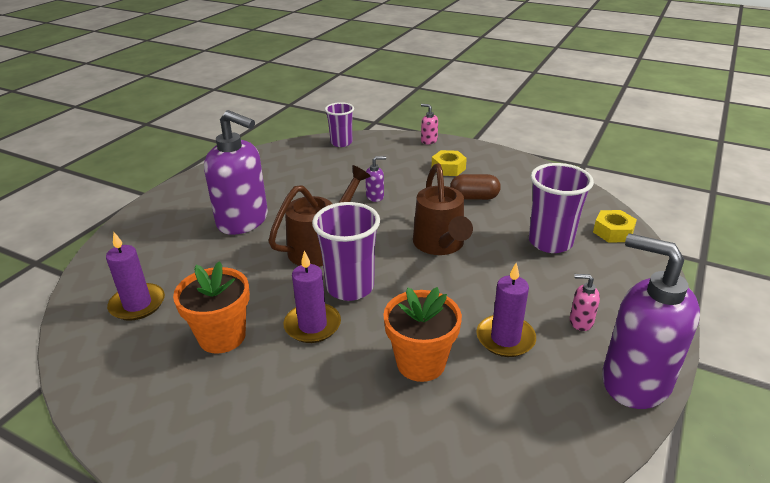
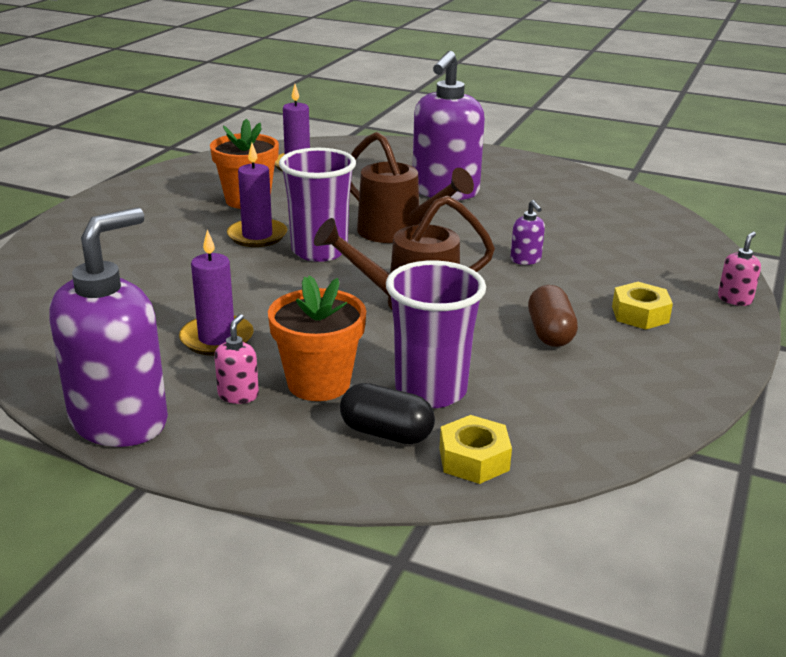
camera: 85 degrees right, 5 degrees down
(341, 143) = (679, 233): purple cup -> none
(421, 363) = (189, 289): orange flower pot -> orange flower pot (319, 383)
(600, 259) = (386, 433): none -> black capsule

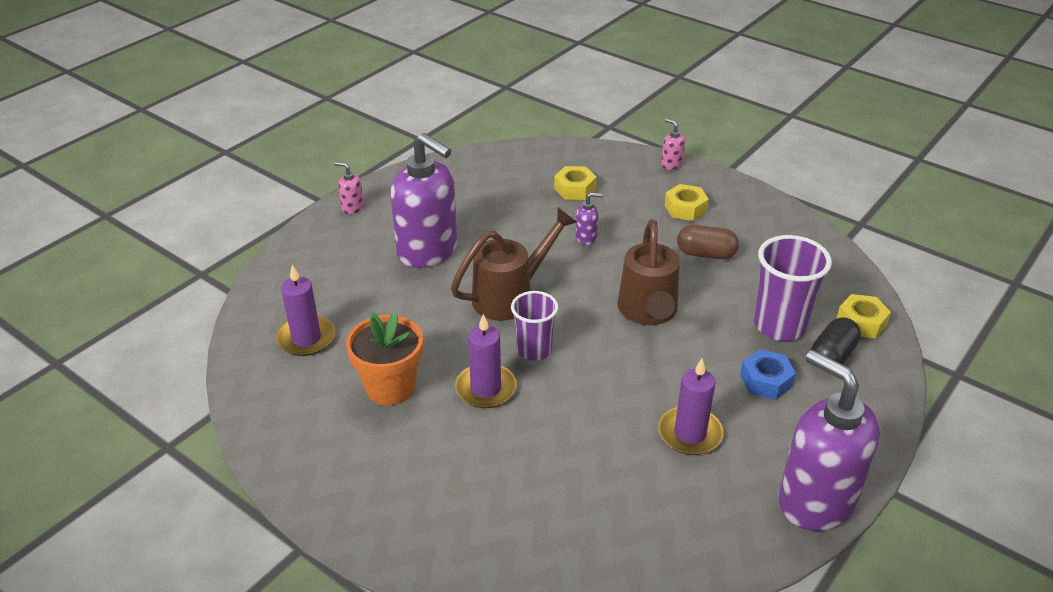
camera: 75 degrees left, 10 degrees up
(238, 395) = (780, 427): pink soap dispenser -> pink soap dispenser (352, 207)
(319, 251) = (534, 350): purple cup -> purple cup, size x0.65
(319, 383) = (766, 380): orange flower pot -> blue nut
(616, 246) = (575, 189): none -> yellow nut

